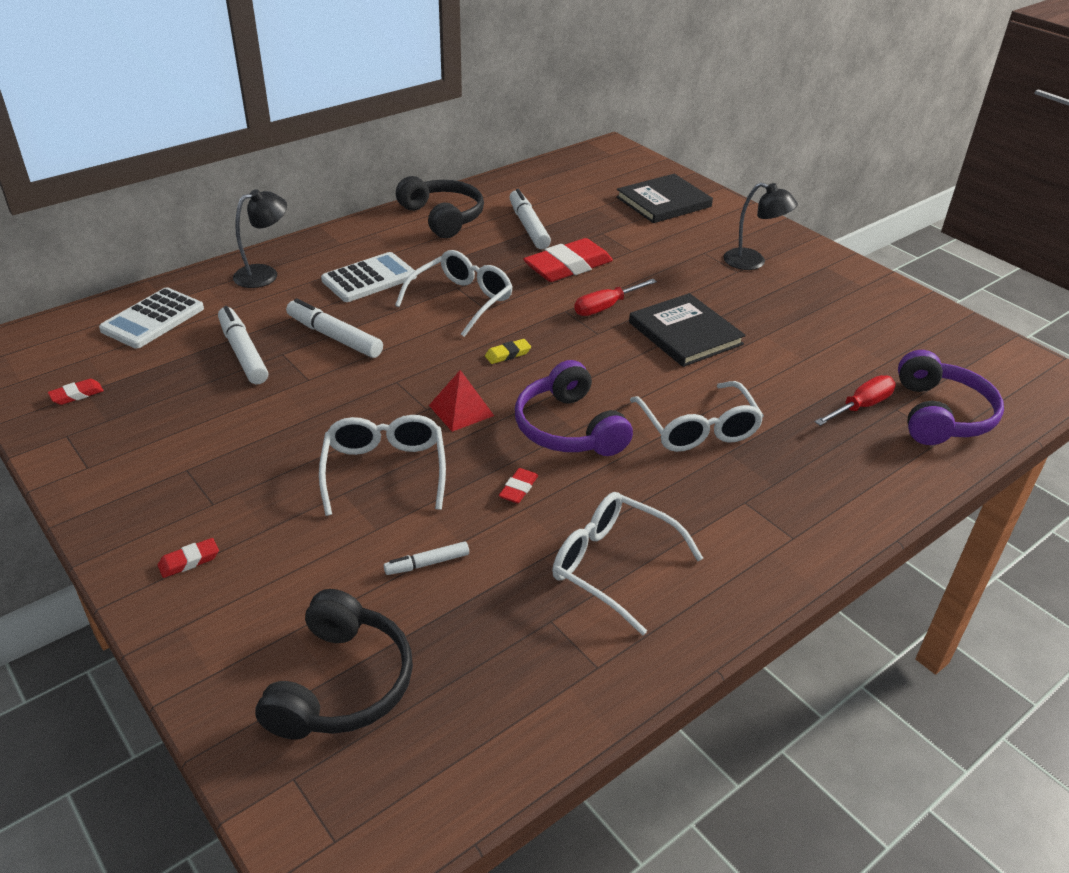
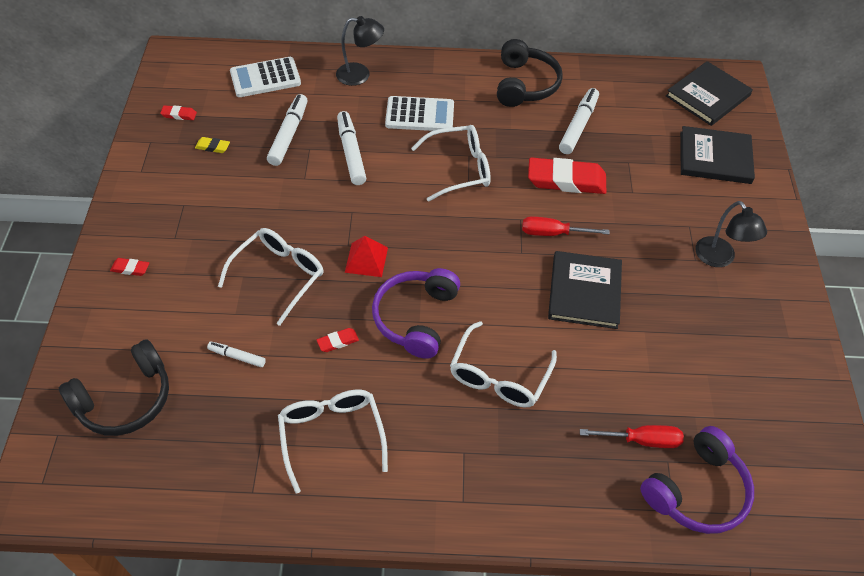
camera: 40 degrees right, 15 degrees up
(508, 354) = (441, 233): yellow eraser -> yellow eraser (213, 147)
(605, 166) = (707, 96): none -> black book

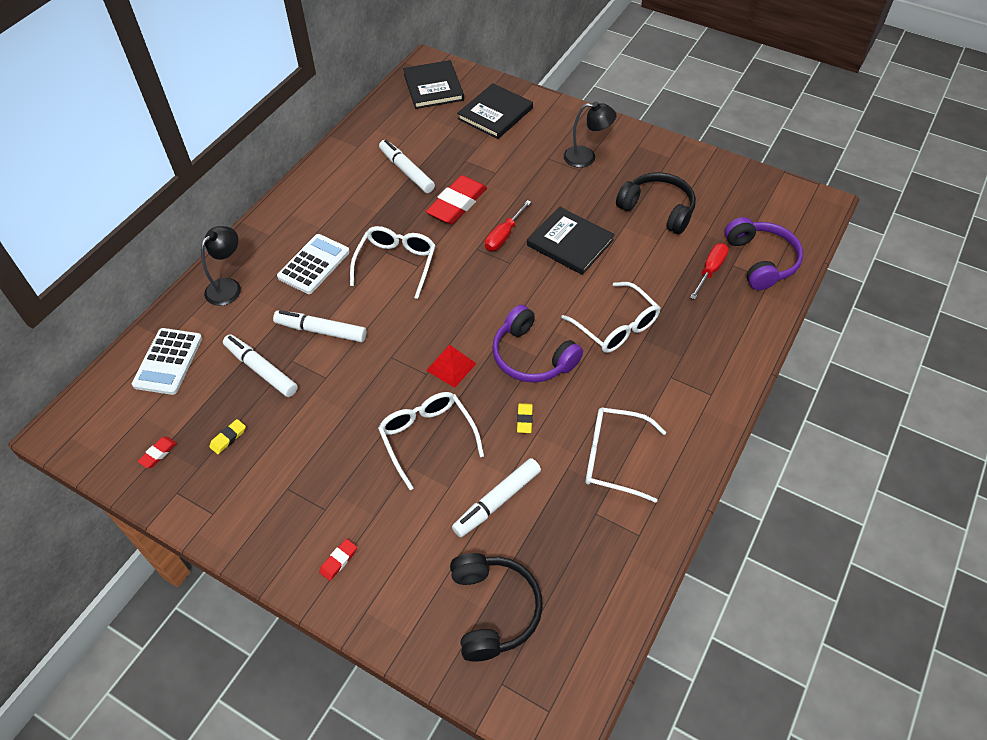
camera: 60 degrees left, 0 degrees up
(237, 357) = (497, 501): white marker -> white marker, size x1.81
(338, 341) = (524, 419): red eraser -> yellow eraser
(525, 84) = (335, 182): black headphones -> black headphones (657, 209)

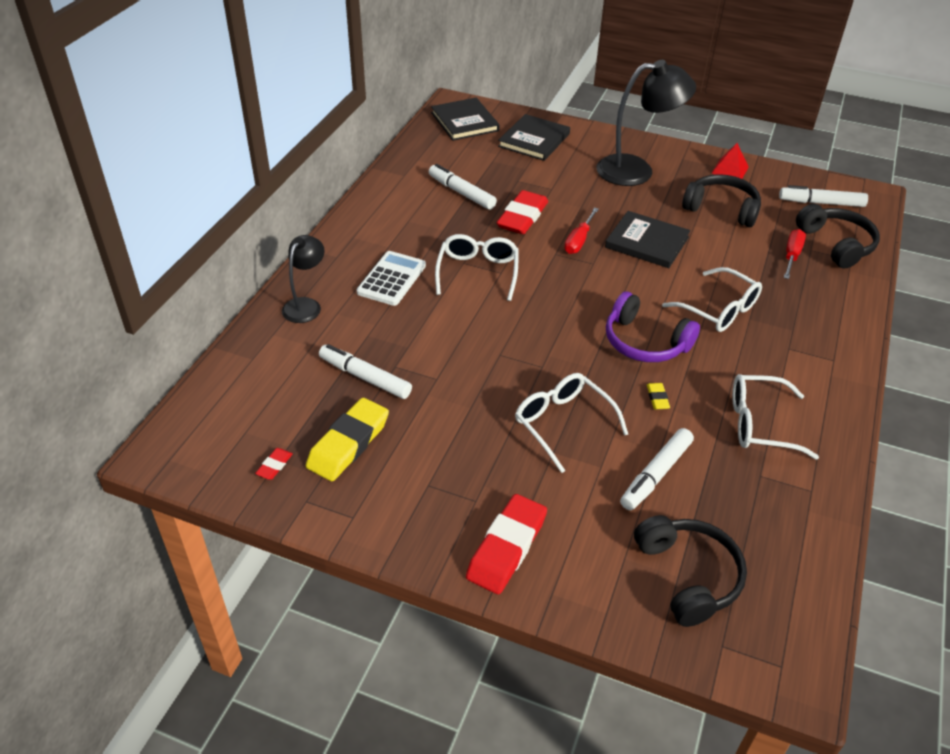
camera: 10 degrees left, 10 degrees down
(168, 361) = (260, 378): white calculator -> none
(228, 438) = (348, 444): yellow eraser -> yellow eraser, size x2.28
(321, 331) = (419, 337): white marker -> white marker (821, 203)
(338, 561) = (507, 548): red eraser -> red eraser, size x2.28
(451, 367) = (565, 358): red pyramid -> red pyramid (730, 170)
(586, 157) = (636, 170): black lamp -> black lamp, size x1.75
(761, 261) = (836, 244): purple headphones -> black headphones

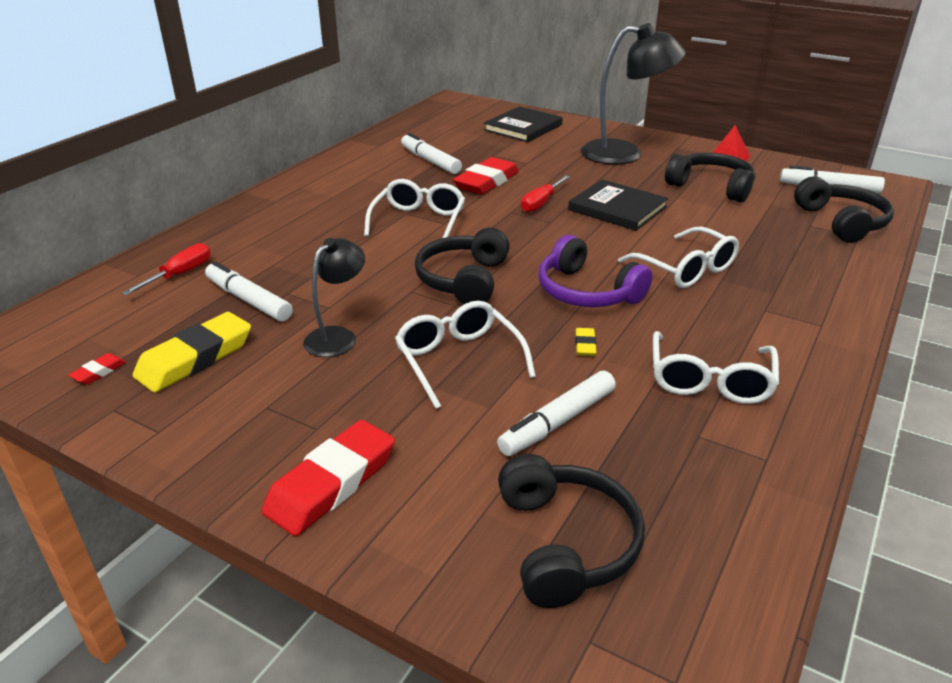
camera: 10 degrees right, 10 degrees down
(306, 305) = (221, 236): black lamp -> black lamp (337, 336)
(391, 279) = (323, 221): white calculator -> none
(464, 122) = (457, 112): black book -> none
(540, 338) = (464, 280): none -> black headphones
(759, 424) = (709, 381): white glasses -> white glasses turned 90 degrees counterclockwise
(791, 256) = (785, 229): red screwdriver -> red screwdriver (180, 274)

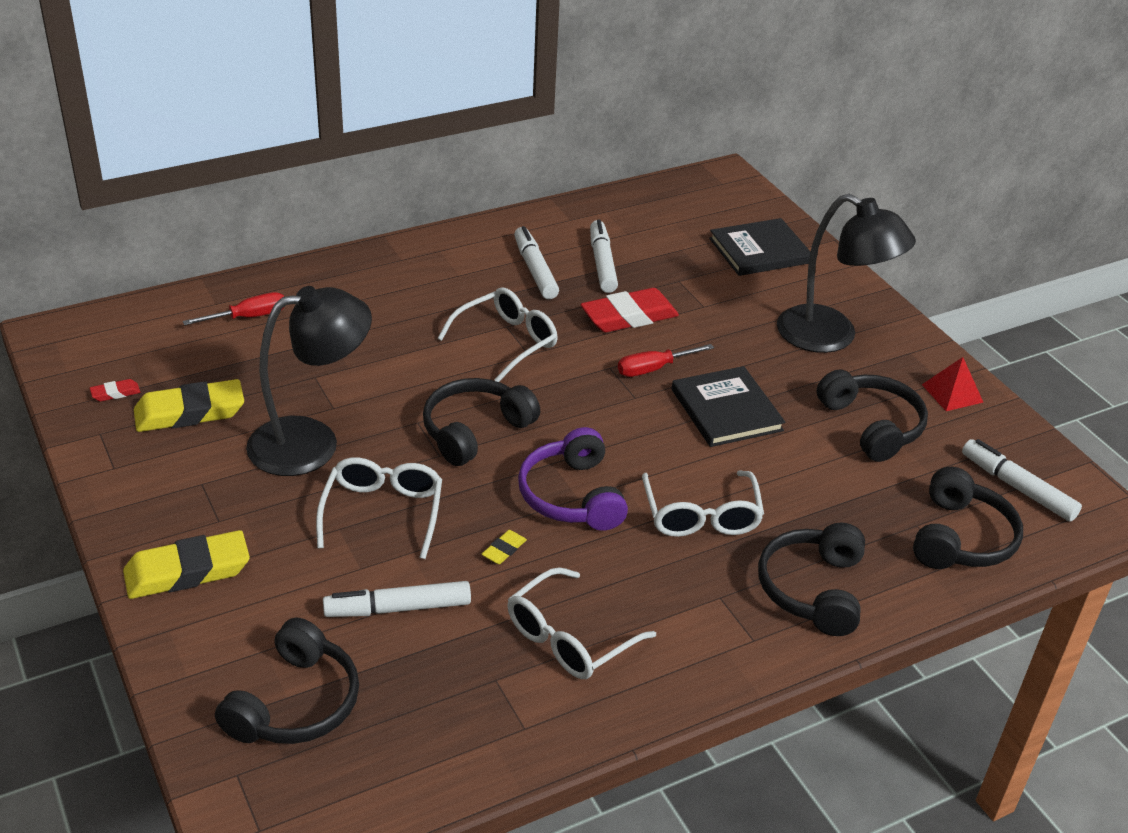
camera: 30 degrees right, 5 degrees up
(249, 300) = (277, 371): white marker -> white marker (535, 270)
(331, 483) = (187, 571): red eraser -> yellow eraser
(337, 336) = (312, 442): black lamp -> black lamp, size x1.75
(810, 281) = (813, 589): none -> black headphones

